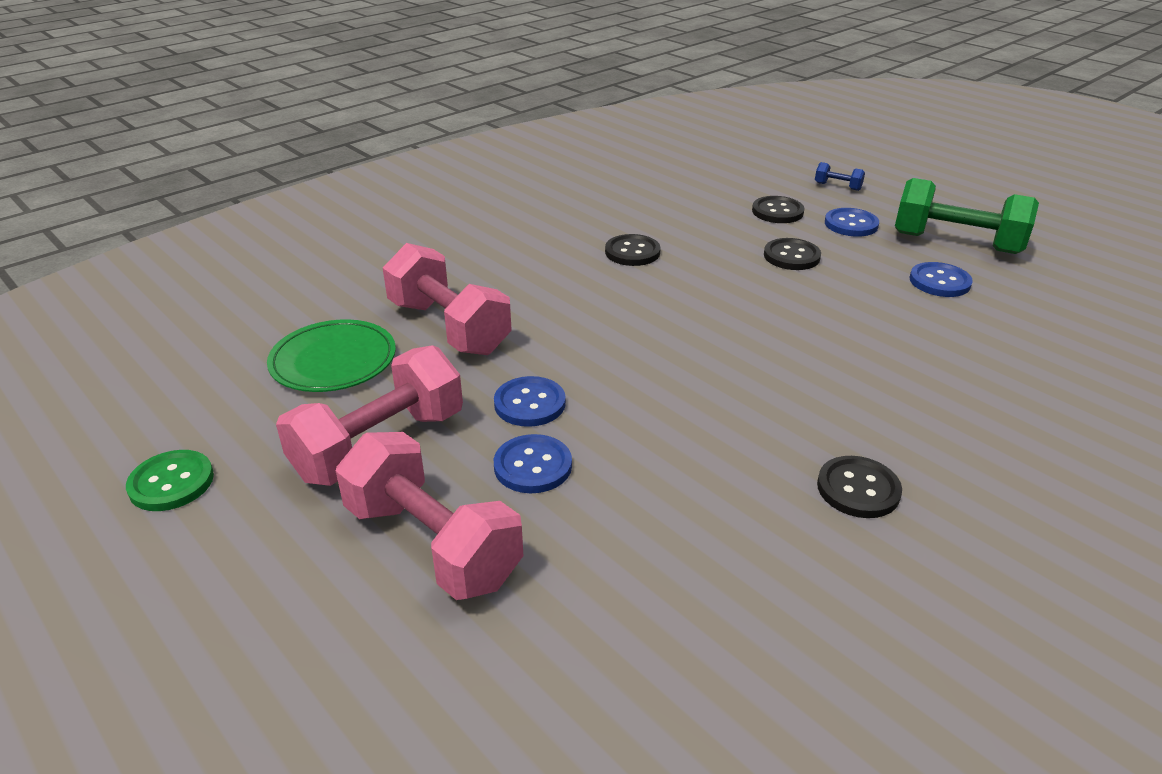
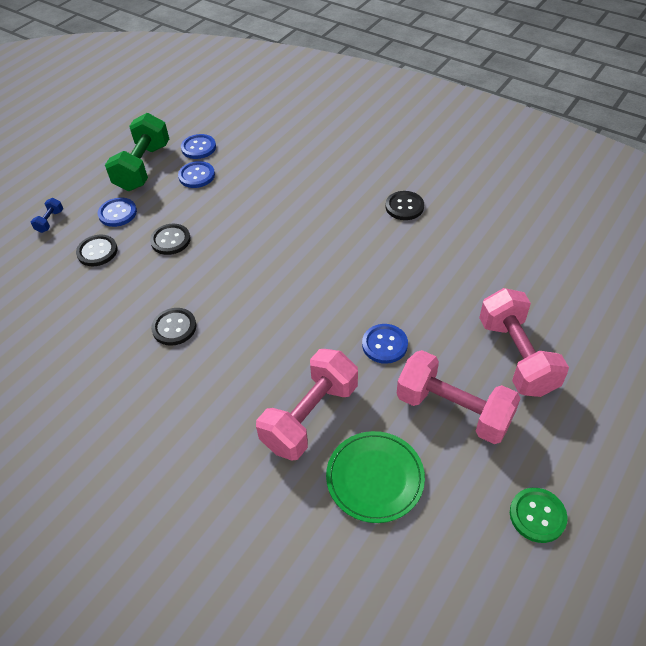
camera: 100 degrees left, 15 degrees up
(432, 544) = (516, 356): pink dumbbell -> pink dumbbell turned 45 degrees counterclockwise
(533, 466) = (440, 329): blue button -> blue button (198, 148)

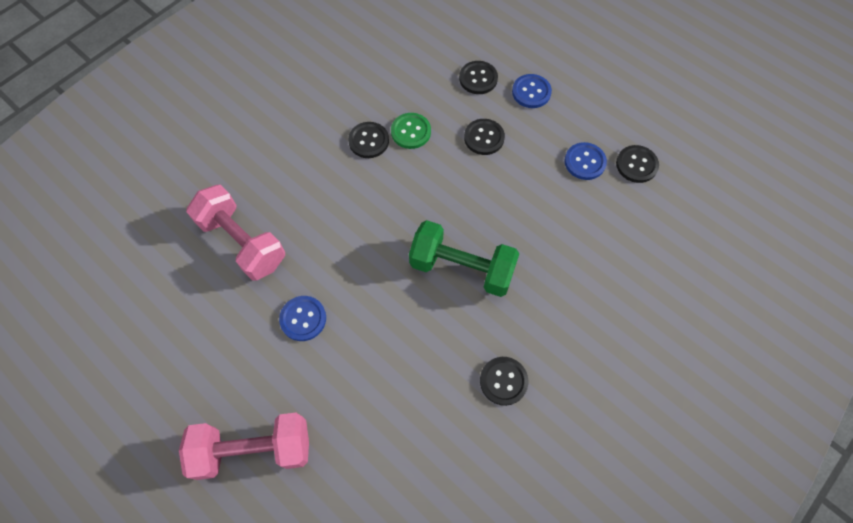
camera: 95 degrees right, 15 degrees up
(50, 221) = (527, 39): blue dumbbell -> none
(143, 167) = (604, 112): green dumbbell -> green dumbbell (462, 268)
(198, 148) = (636, 165): blue button -> black button
(375, 478) = (168, 285): green plate -> none
(453, 410) = (211, 367): pink dumbbell -> none
(537, 516) = (87, 412): green button -> green button (411, 132)

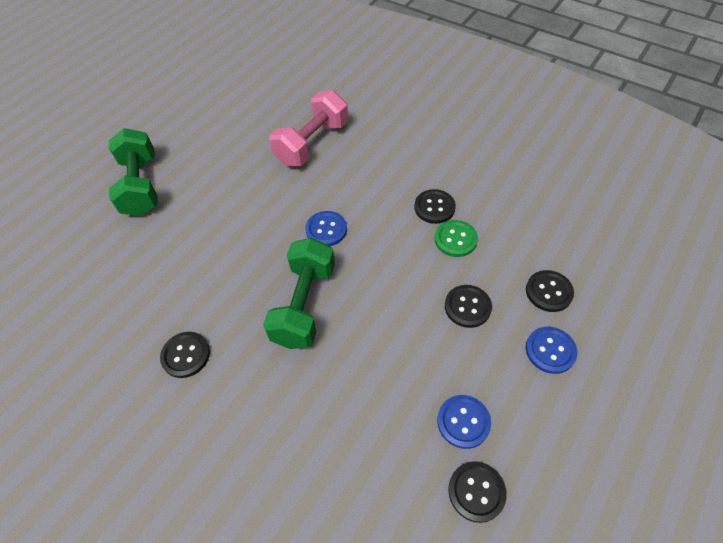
camera: 85 degrees right, 10 degrees down
(254, 449) = (141, 186): pink dumbbell -> green dumbbell
(303, 319) = (246, 194): blue button -> blue button (326, 230)

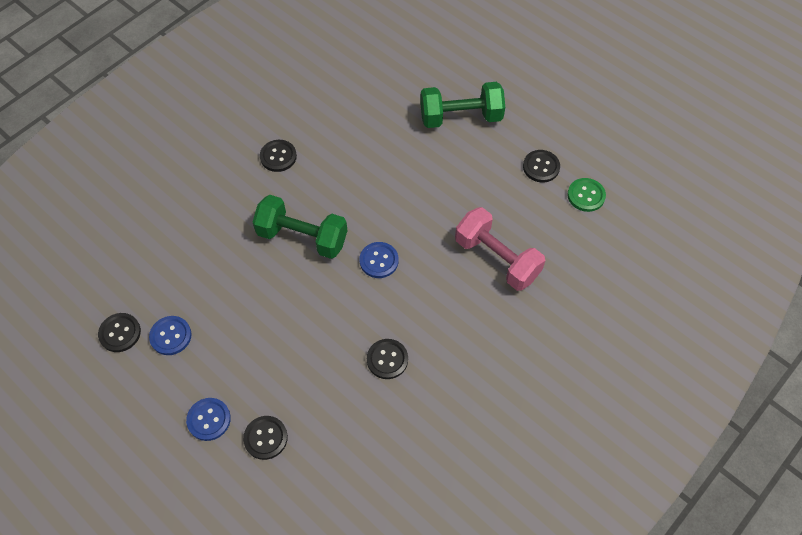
camera: 95 degrees right, 5 degrees up
(455, 239) = (343, 370): green button -> green button (586, 195)
(467, 307) = (268, 363): black button -> black button (541, 167)

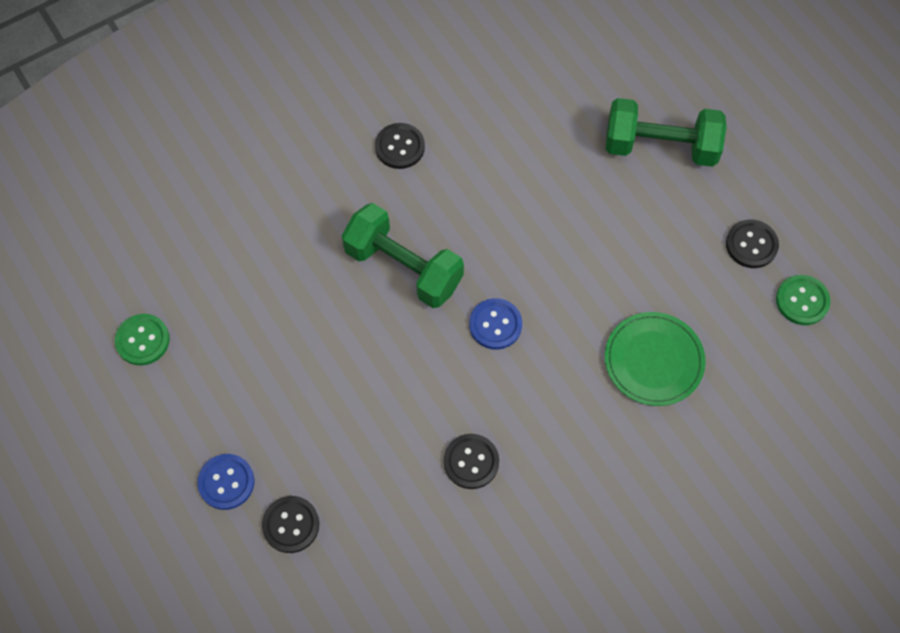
camera: 15 degrees right, 5 degrees up
(120, 333) = (142, 340): black button -> green button
(170, 336) = (204, 360): blue button -> none
(497, 259) = (653, 360): pink dumbbell -> green plate

